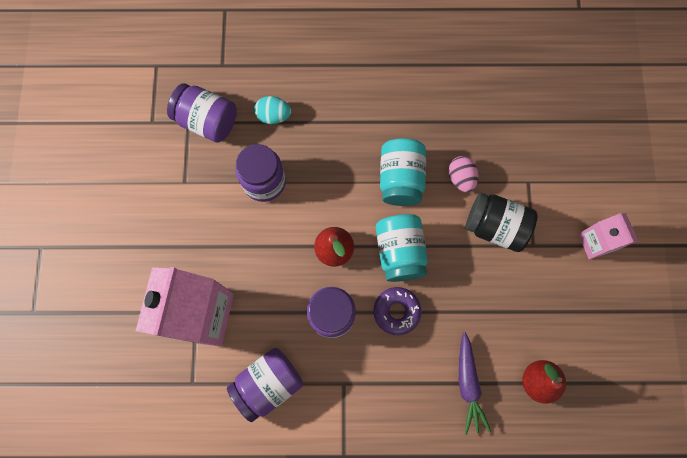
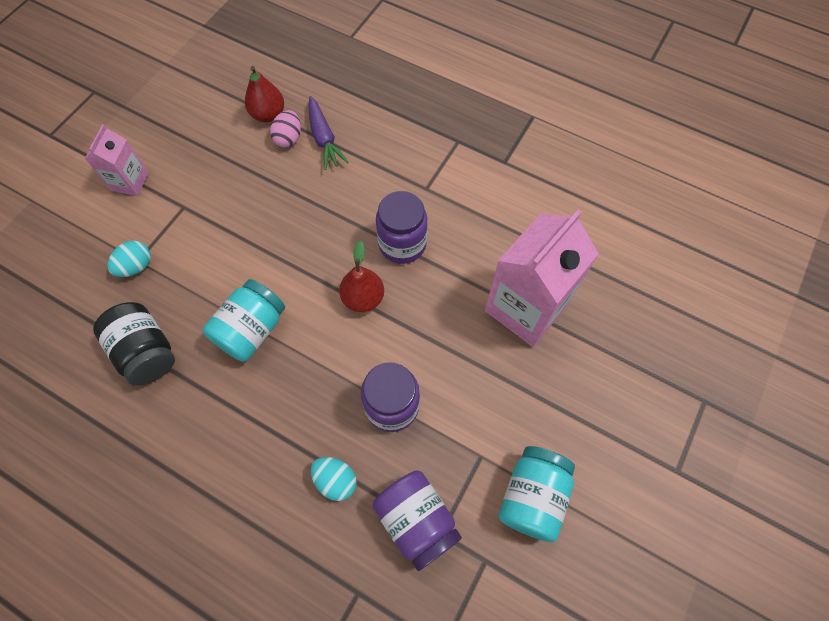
camera: 150 degrees left, 10 degrees down
(268, 383) = (492, 220): purple jar -> none
(396, 311) = (343, 217): purple donut -> none
(399, 252) = (303, 264): turquoise jar -> turquoise jar (532, 496)
(460, 178) = (194, 298): pink egg -> pink egg (288, 138)
(468, 384) = (324, 139): purple carrot -> purple carrot turned 135 degrees clockwise
(495, 226) = (201, 239): black jar -> black jar (146, 352)
(524, 177) = (136, 266): none -> turquoise egg

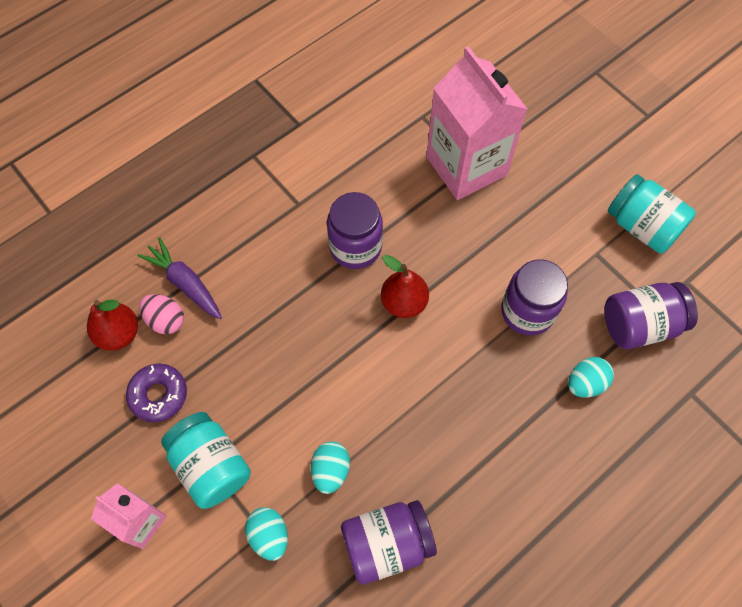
camera: 70 degrees left, 0 degrees up
(146, 352) = (387, 544): black jar -> purple jar
(197, 291) = (330, 470): none -> turquoise egg
(228, 156) = (158, 395): none -> purple donut
(251, 330) = (400, 422): turquoise jar -> turquoise jar (211, 466)
(324, 139) = (185, 283): purple carrot -> purple carrot turned 135 degrees counterclockwise

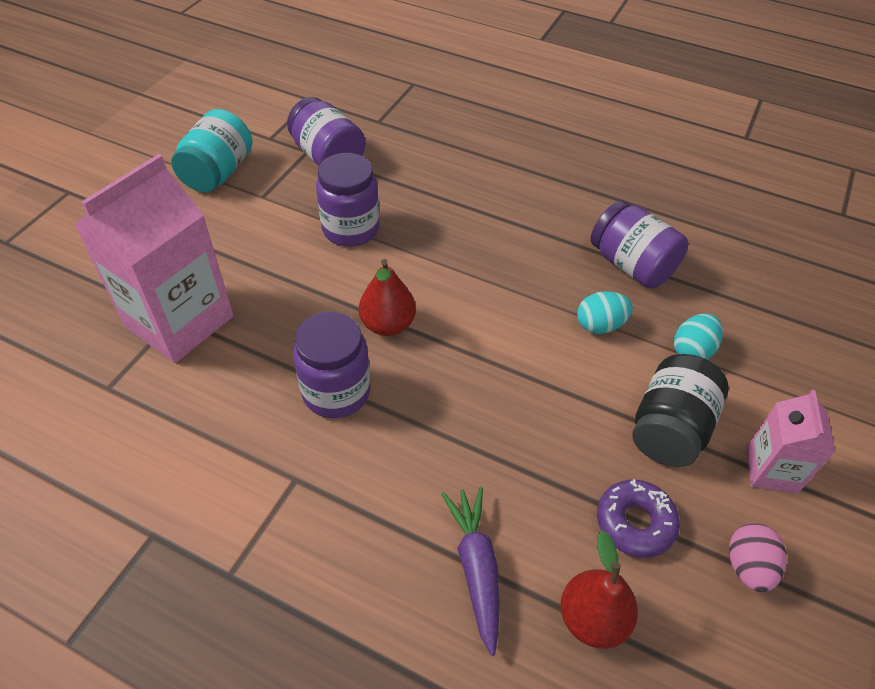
camera: 115 degrees left, 15 degrees down
(166, 320) = (540, 565): pink egg -> pink egg (748, 566)
(185, 283) = (476, 568): purple carrot -> purple carrot turned 150 degrees clockwise
(211, 466) = (669, 428): turquoise jar -> black jar
(585, 383) = (404, 178): turquoise egg -> none

